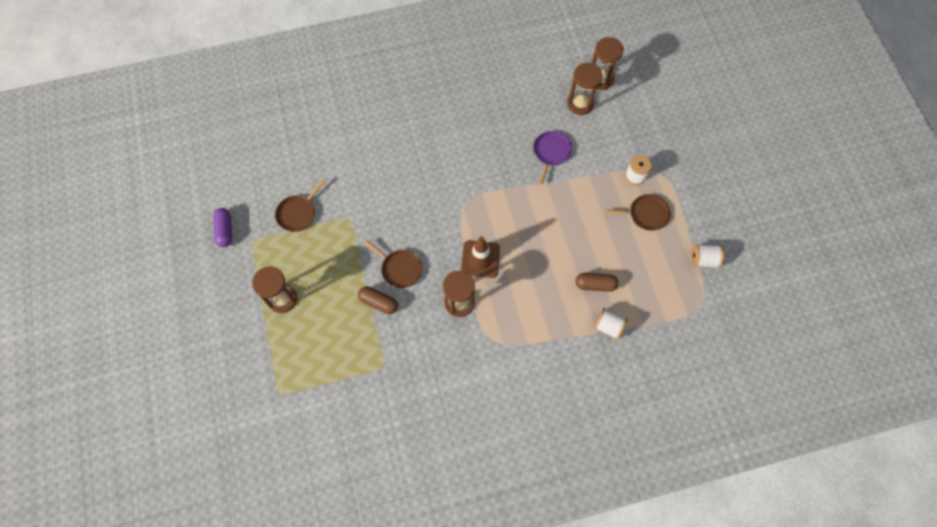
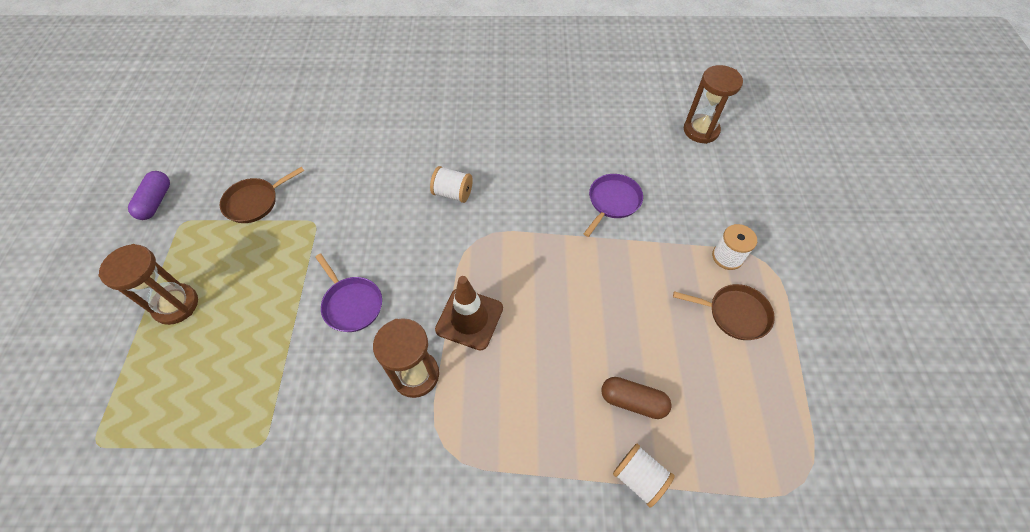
camera: 15 degrees right, 10 degrees down
(379, 302) = (301, 344): brown capsule -> none
(400, 269) = (351, 304): brown pan -> purple pan
(580, 103) = (667, 152): brown hourglass -> none
(703, 260) = (819, 406): white spool -> white spool (453, 193)

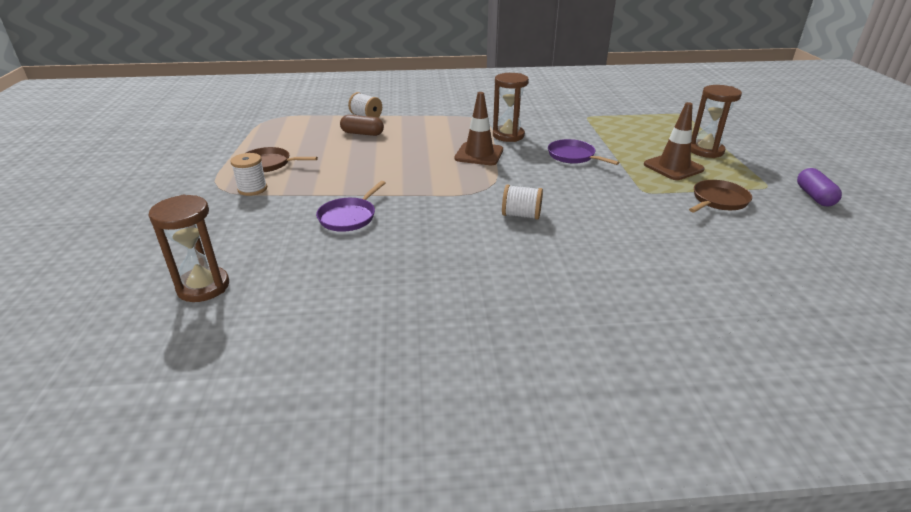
camera: 175 degrees right, 25 degrees down
(248, 268) = (673, 167): none -> brown traffic cone

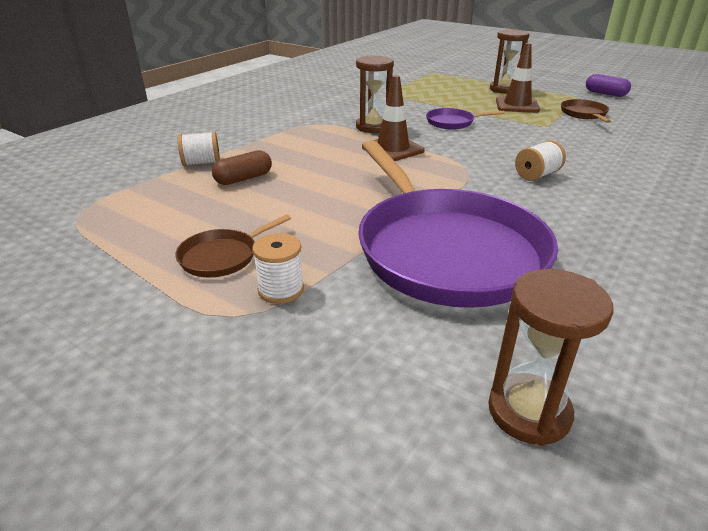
camera: 50 degrees left, 0 degrees up
(349, 217) = (445, 250): purple pan -> purple pan, size x2.46

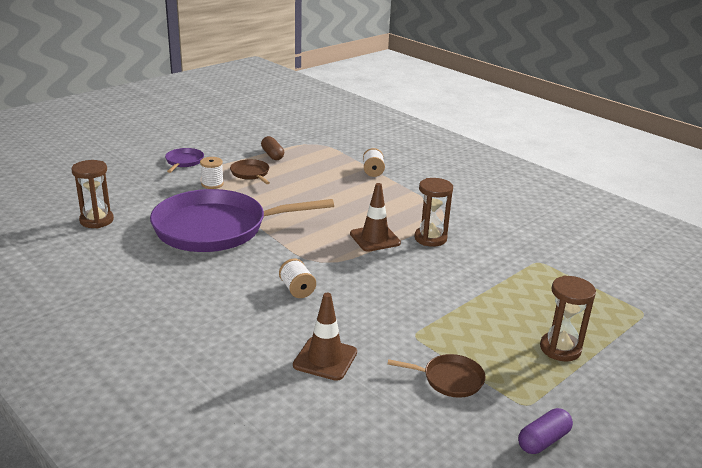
camera: 100 degrees right, 5 degrees down
(244, 179) = (341, 182): brown capsule -> brown capsule (272, 155)
(452, 122) = (435, 280): purple pan -> purple pan (184, 162)
(517, 105) = (489, 338): brown traffic cone -> brown traffic cone (325, 359)

